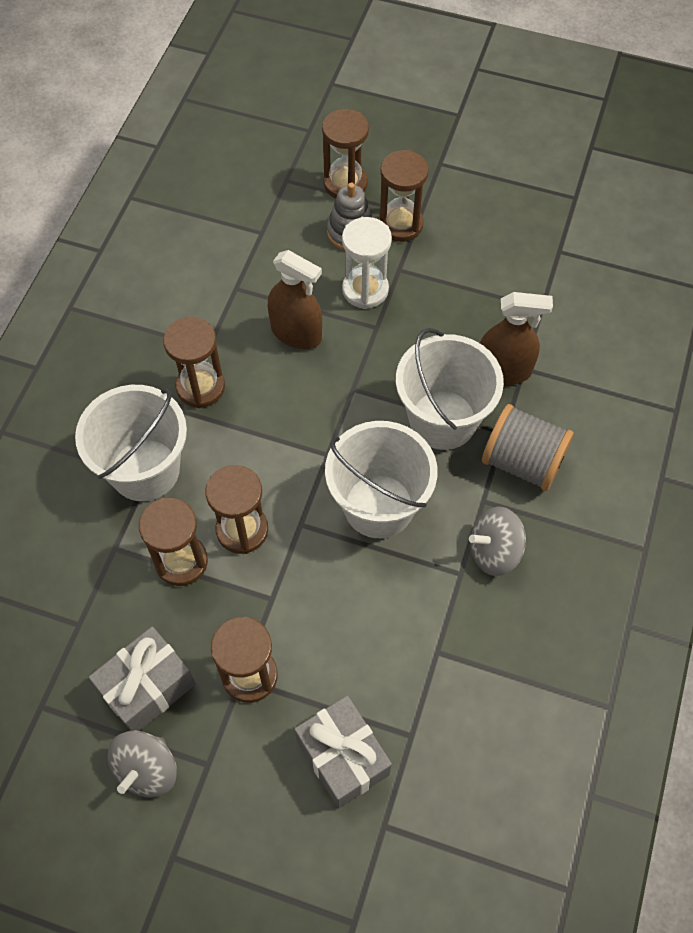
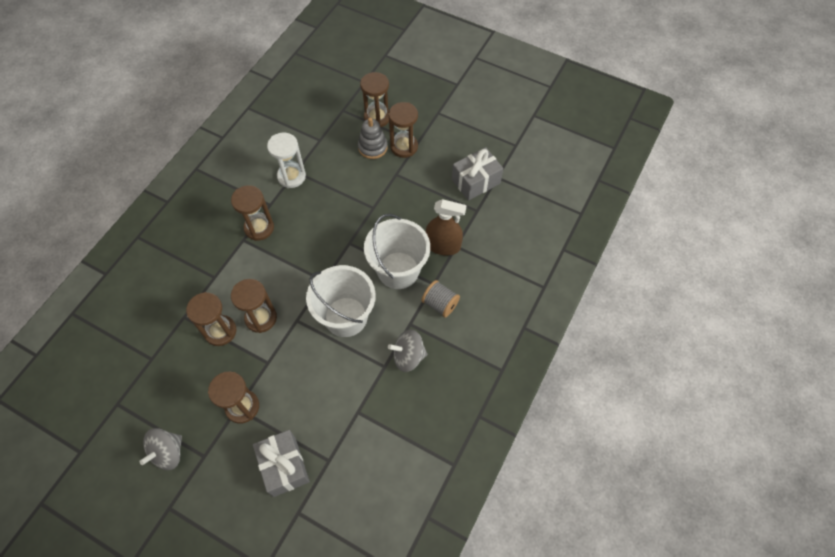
camera: 10 degrees right, 0 degrees up
(145, 470) = (213, 272): white bucket -> none
(147, 687) = (181, 403): grey gift -> grey gift (476, 181)
(296, 333) = (324, 204): brown spray bottle -> none
(365, 290) = (372, 184): white hourglass -> white hourglass (291, 176)
(522, 462) = (440, 304): grey spool -> grey spool, size x0.66

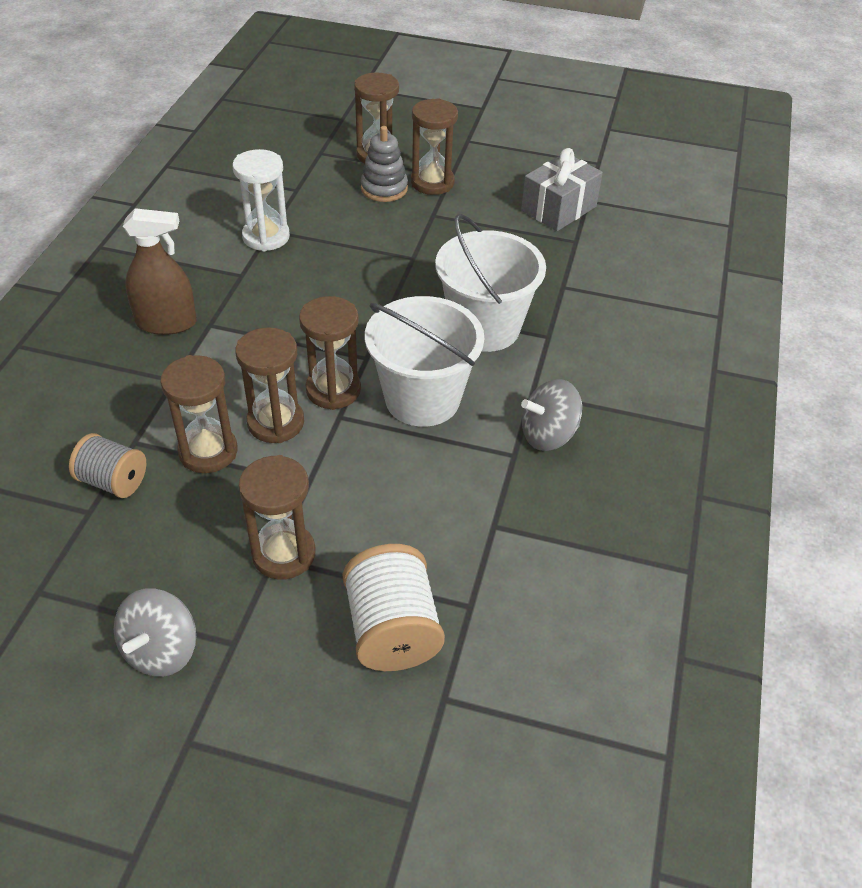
camera: 15 degrees left, 15 degrees down
(259, 228) = (233, 306): brown hourglass -> brown hourglass (333, 390)
(284, 466) = (392, 630): grey gift -> white spool
(440, 304) = (570, 360): grey spool -> grey spool (113, 481)
(443, 246) = (543, 288): brown spray bottle -> brown spray bottle (166, 323)

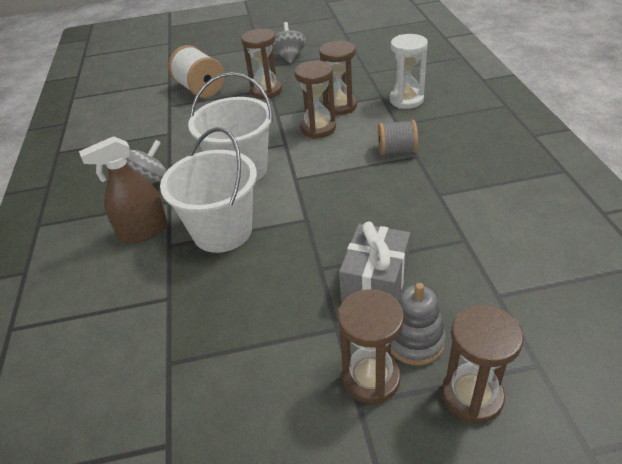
camera: 160 degrees right, 5 degrees down
(113, 481) = (371, 83): grey spool -> grey spool (397, 150)
(166, 323) = (443, 146): brown spray bottle -> brown spray bottle (143, 231)
(266, 237) = (460, 232): white hourglass -> white hourglass (406, 100)
(333, 390) = (300, 154): brown hourglass -> none
(558, 208) = (201, 408): grey gift -> grey gift (375, 282)

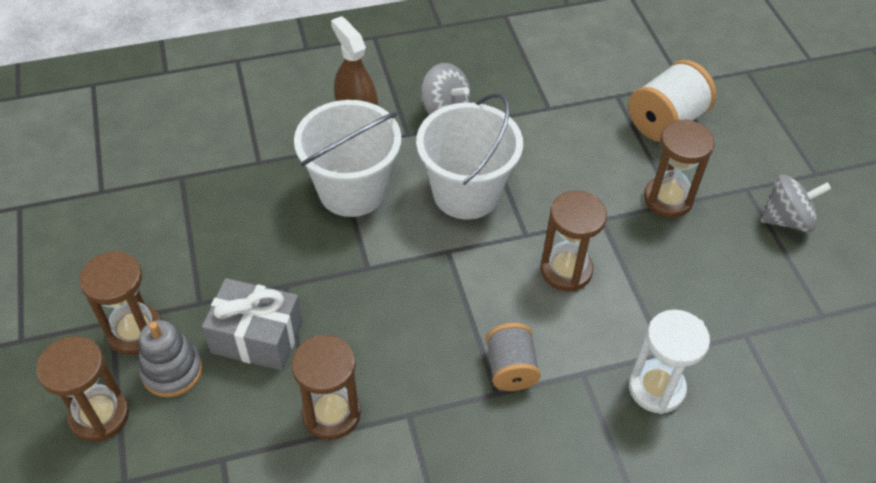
camera: 80 degrees right, 10 degrees up
(340, 106) = (630, 296): brown hourglass -> brown hourglass (331, 413)

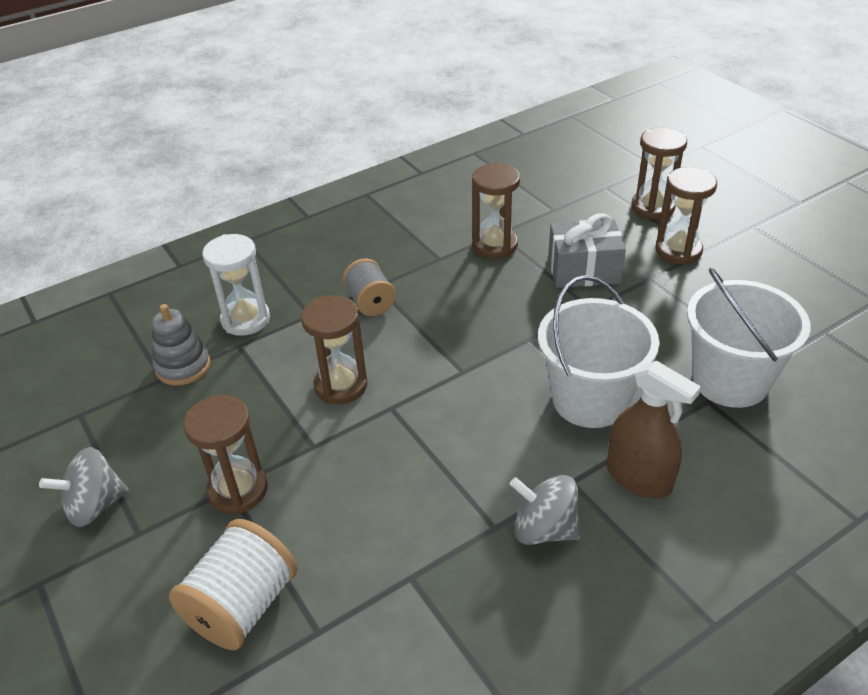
camera: 165 degrees right, 10 degrees down
(172, 371) = (628, 238): grey stacking toy -> grey stacking toy (183, 366)
(466, 193) = (469, 431): white bucket -> white bucket (730, 380)

